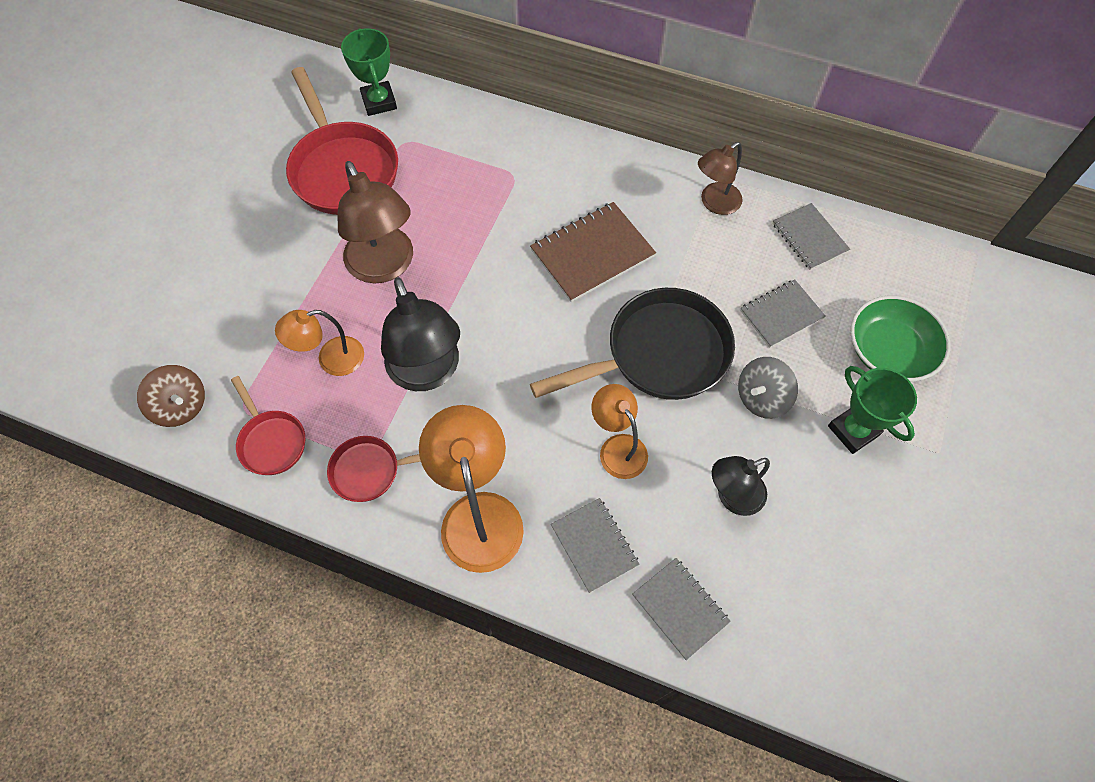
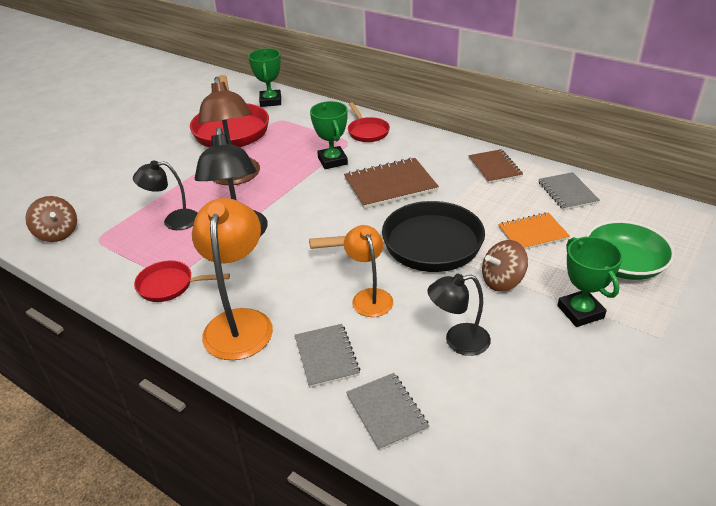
camera: 15 degrees right, 25 degrees down
(271, 441) = (107, 260): red pan -> red pan (367, 132)
(331, 359) = (173, 221): orange lamp -> black lamp
(504, 217) = (332, 161): none -> green trophy
(714, 203) = (494, 167): brown lamp -> brown notebook
(761, 398) = (502, 281): grey spinning top -> brown spinning top
(781, 314) = (533, 233): grey notebook -> orange notebook

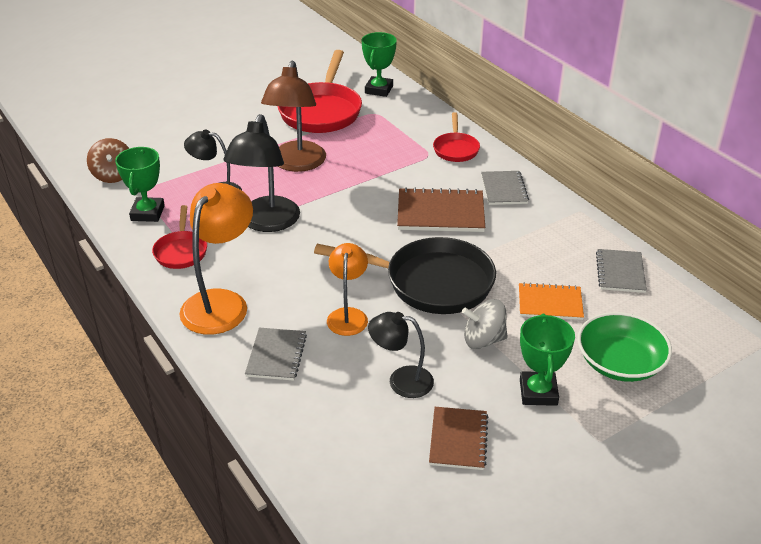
camera: 20 degrees right, 0 degrees up
(170, 285) = (181, 251): red pan -> red pan turned 120 degrees counterclockwise
(332, 161) = (400, 171): green trophy -> green trophy (147, 213)
(386, 412) = (297, 418): grey notebook -> grey notebook (504, 189)
(494, 167) = (562, 224): brown notebook -> brown notebook (458, 439)
(502, 281) = (483, 340): brown spinning top -> grey spinning top

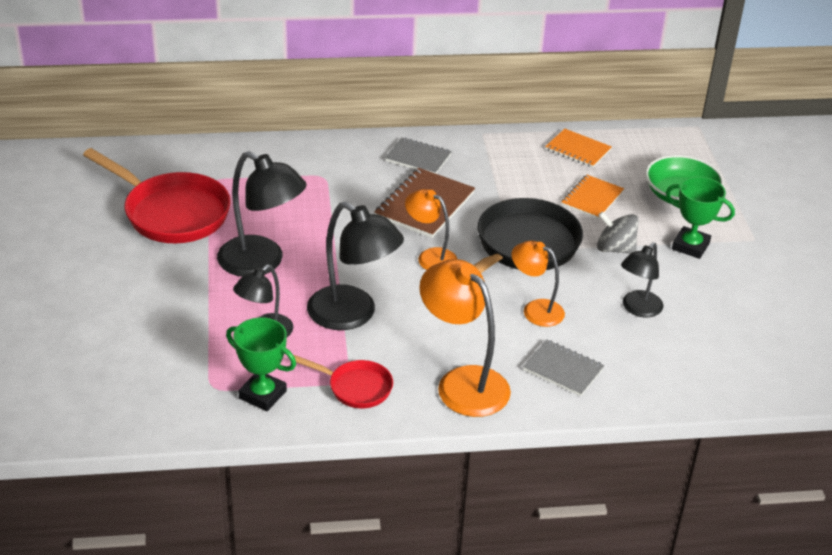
camera: 65 degrees left, 0 degrees up
(113, 175) = (157, 404): brown spinning top -> none
(296, 164) = (261, 262): brown lamp -> black lamp
(372, 237) = (430, 257): none -> orange lamp
(379, 90) = (167, 162): green trophy -> none
(455, 149) = (328, 158): red pan -> none
(458, 439) = (719, 304): brown notebook -> none
(483, 340) = (615, 249): grey spinning top -> grey spinning top turned 90 degrees clockwise
(620, 272) = (578, 150): grey notebook -> orange notebook

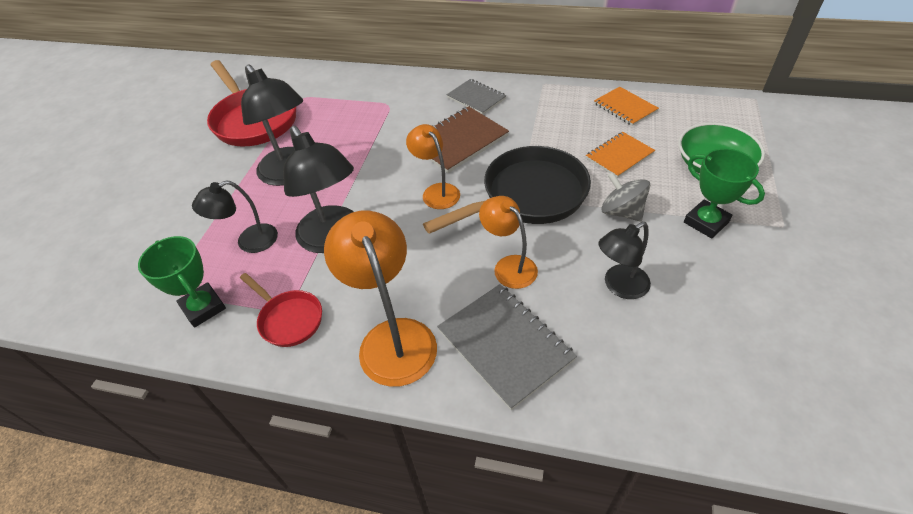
camera: 25 degrees right, 10 degrees up
(563, 369) = (505, 345): grey notebook -> grey notebook, size x1.55

